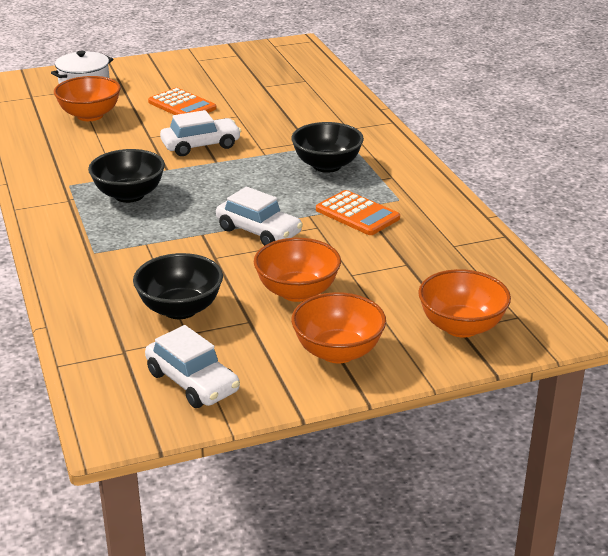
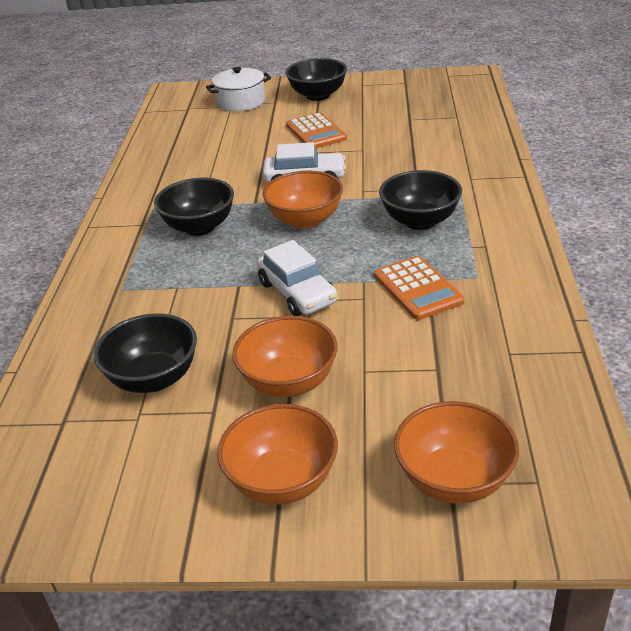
camera: 25 degrees right, 5 degrees up
(90, 115) = (224, 134): orange bowl -> orange bowl (305, 220)
(160, 73) = (318, 95): none -> black bowl
(192, 382) = (100, 483): white car -> none

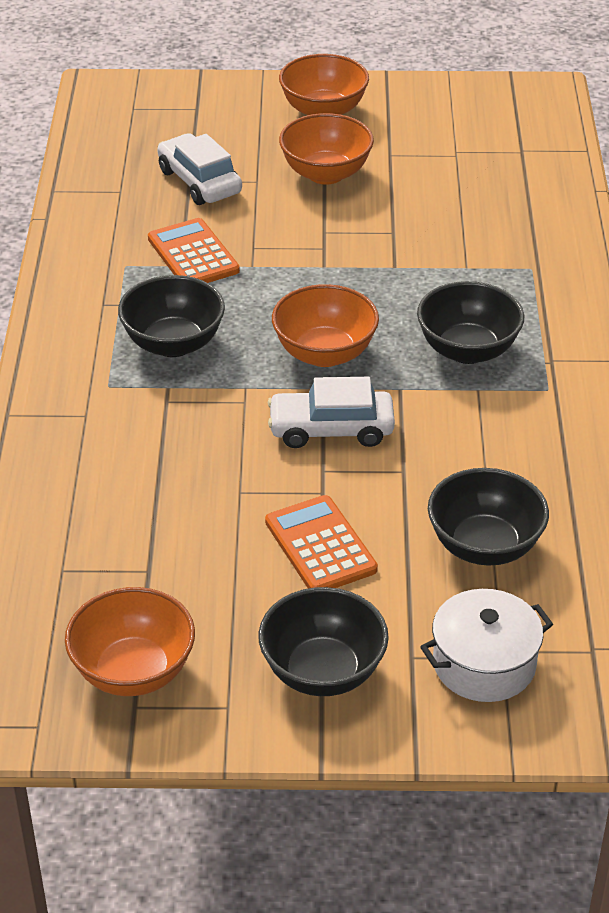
camera: 175 degrees right, 5 degrees up
(154, 378) = (454, 180): black bowl -> black bowl (484, 546)
(297, 293) = (326, 255): white car -> white car (199, 182)
(454, 480) = (194, 110): orange bowl -> orange bowl (133, 672)

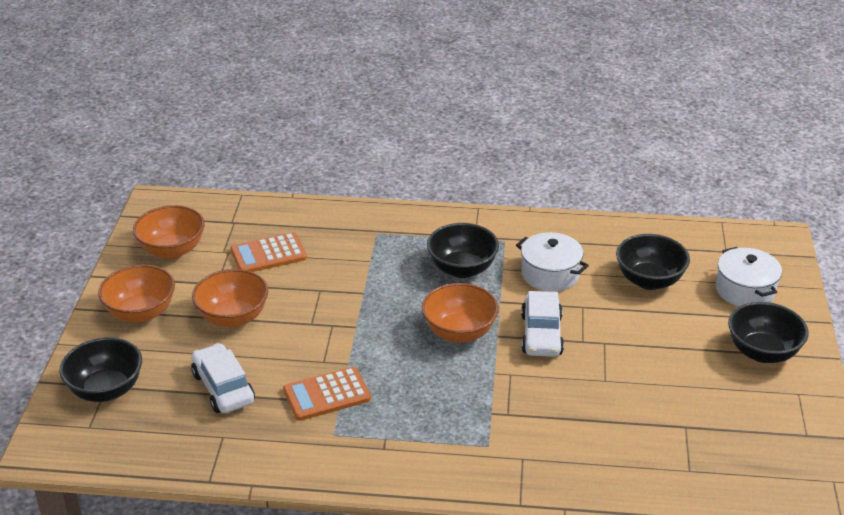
camera: 85 degrees left, 5 degrees down
(133, 672) = (777, 435): orange bowl -> orange bowl (172, 250)
(173, 344) = (440, 408): black bowl -> black bowl (106, 390)
(199, 182) = (223, 388): white car -> white car turned 90 degrees clockwise
(320, 546) = (654, 346): orange calculator -> orange calculator (268, 254)
(475, 437) = (550, 274): none -> white pot

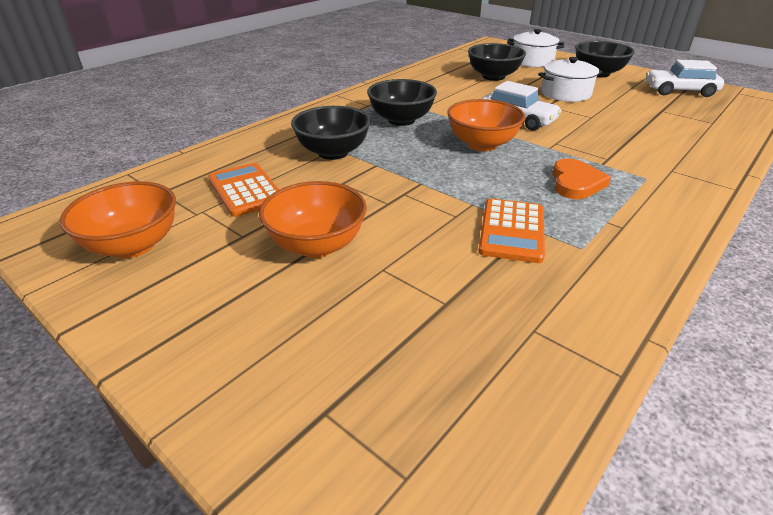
camera: 55 degrees left, 0 degrees up
(106, 390) = (333, 416): black bowl -> black bowl (333, 152)
(141, 313) = (209, 314): orange bowl -> none
(223, 388) = (437, 296): white car -> white car (679, 91)
(268, 254) = (246, 190): orange calculator -> orange calculator turned 135 degrees clockwise
(436, 406) = (575, 183): none -> orange heart
(550, 274) = (449, 97): white pot -> white pot (565, 93)

